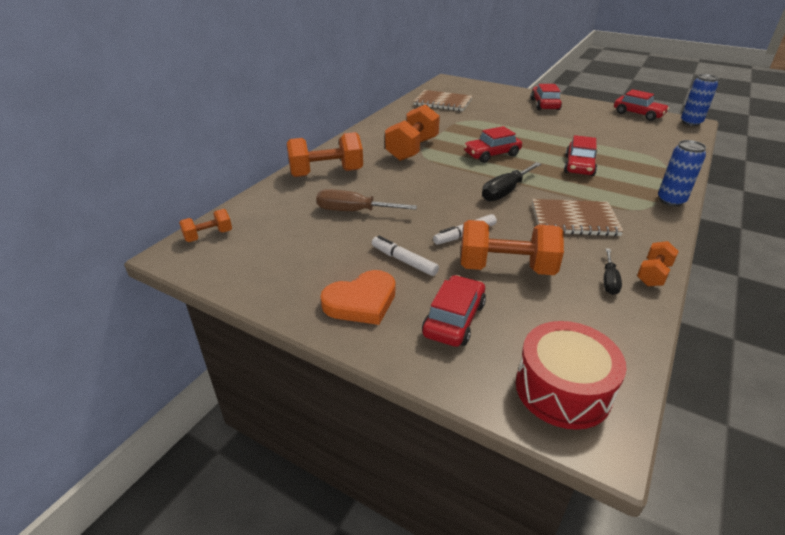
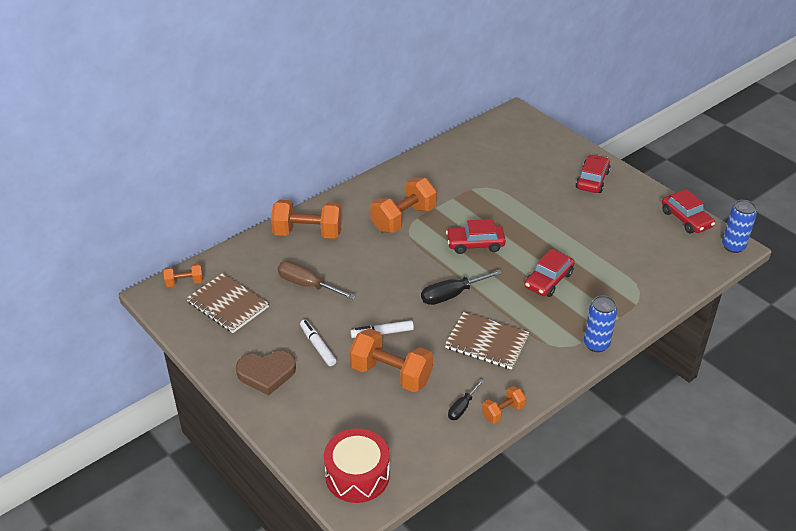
camera: 20 degrees right, 5 degrees up
(361, 302) = (266, 374): orange heart -> brown heart
(443, 102) = (482, 152): brown notebook -> brown notebook (228, 304)
(454, 319) = (322, 406): red car -> none

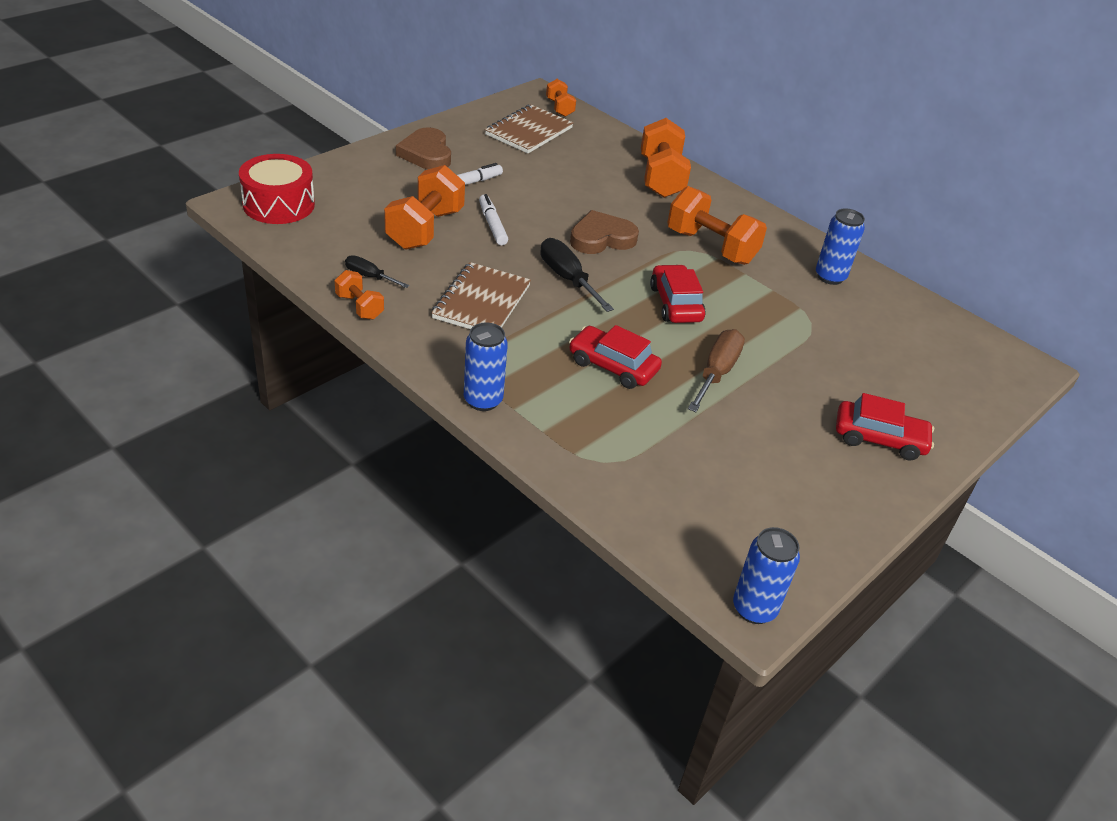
camera: 80 degrees right, 0 degrees up
(307, 285) = (568, 177): brown screwdriver -> brown screwdriver (717, 373)
(397, 273) = (601, 238): none -> brown heart
(435, 170) = (830, 277): none -> blue can
(686, 219) = (814, 550): red car -> none

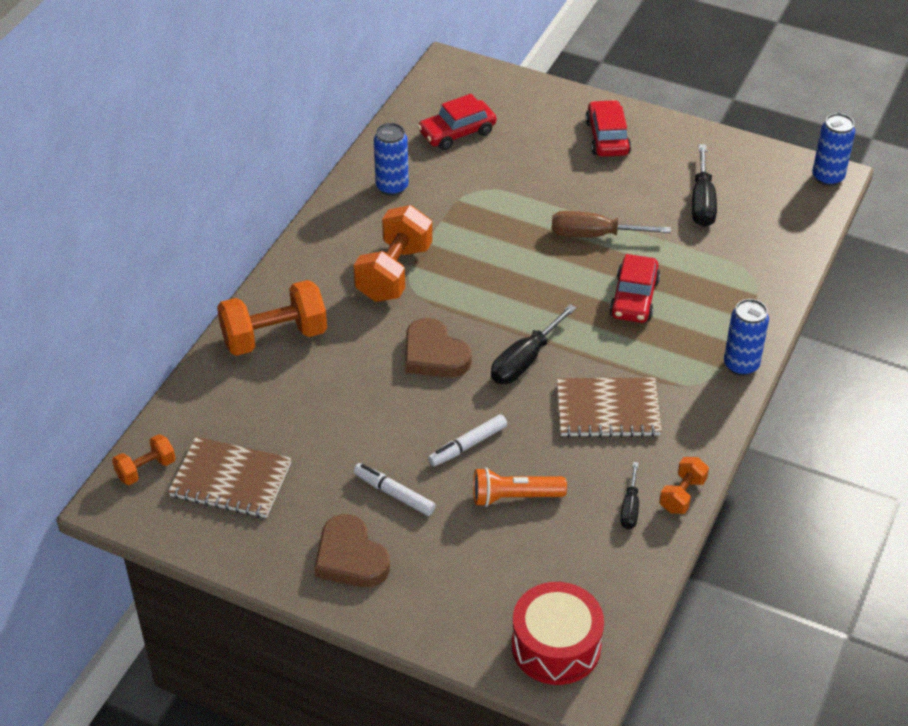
camera: 105 degrees left, 5 degrees up
(425, 229) = (514, 497): orange dumbbell -> orange flashlight
(426, 154) = (350, 557): brown heart -> brown heart turned 90 degrees clockwise
(675, 304) = (511, 278): red car -> red car (457, 132)
(742, 471) = (702, 202): none -> black screwdriver

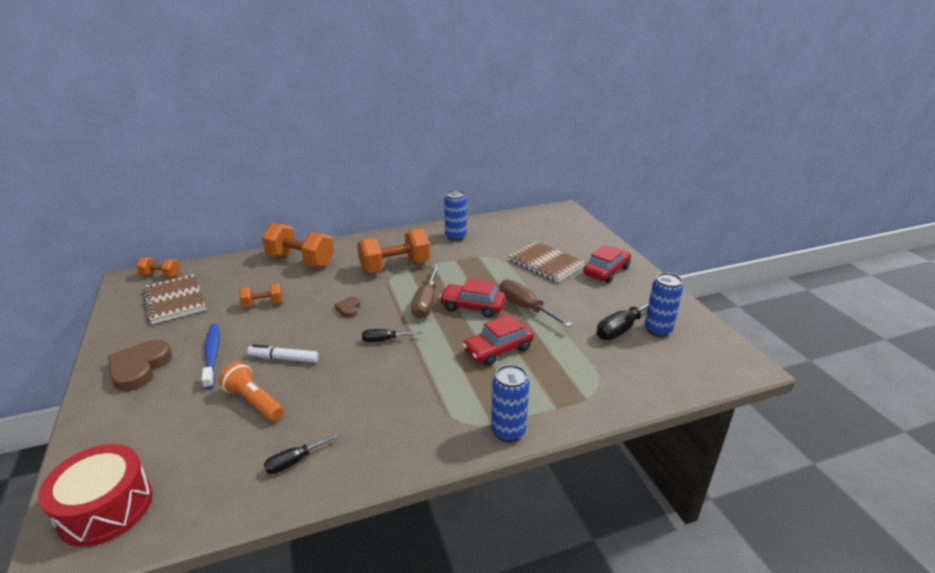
camera: 45 degrees right, 15 degrees down
(394, 494) = (212, 355): white marker -> blue toothbrush
(434, 354) = (348, 308): brown heart -> brown heart, size x0.51
(457, 132) = (524, 233): red car -> red car (472, 306)
(497, 294) = (426, 303): none -> brown screwdriver
(524, 360) = (384, 340): black screwdriver -> black screwdriver, size x0.60
(608, 410) = (382, 395): brown notebook -> brown notebook (546, 263)
(682, 495) = (336, 482): orange dumbbell -> orange dumbbell (263, 304)
(828, 177) = (744, 364): blue can -> blue can (658, 330)

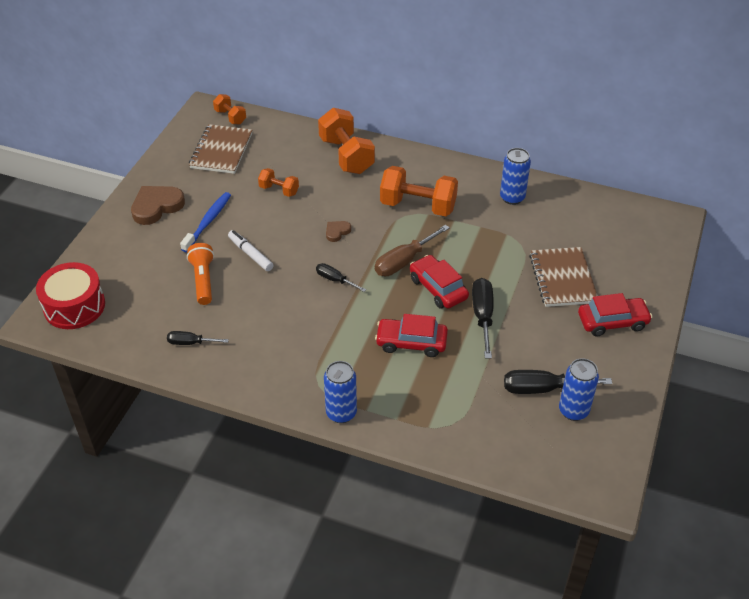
camera: 40 degrees right, 15 degrees up
(525, 307) = (483, 316): brown screwdriver -> black screwdriver

